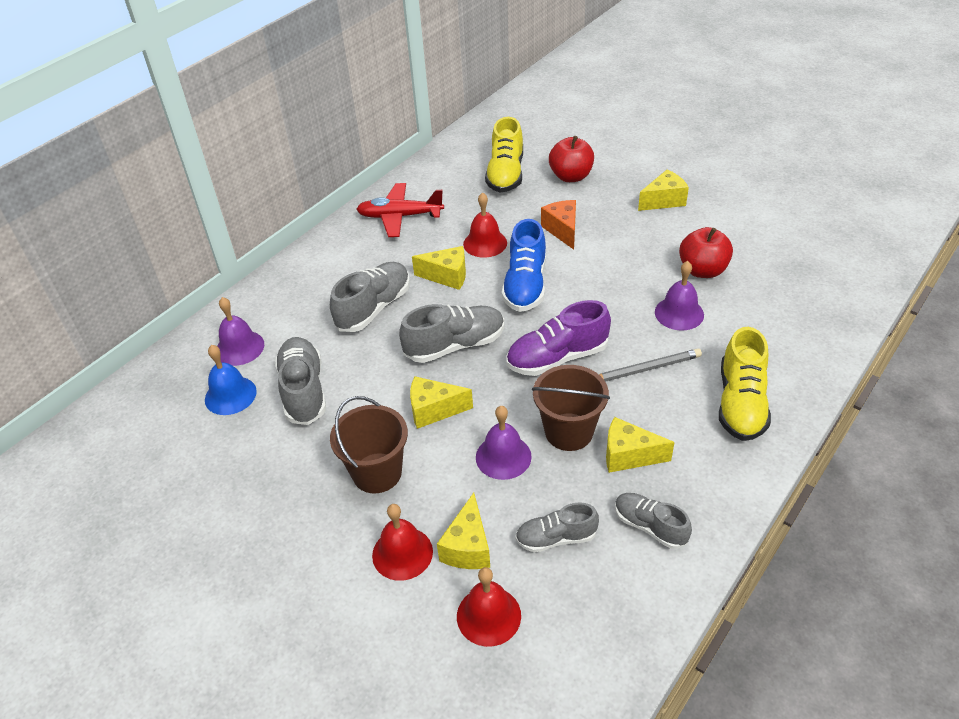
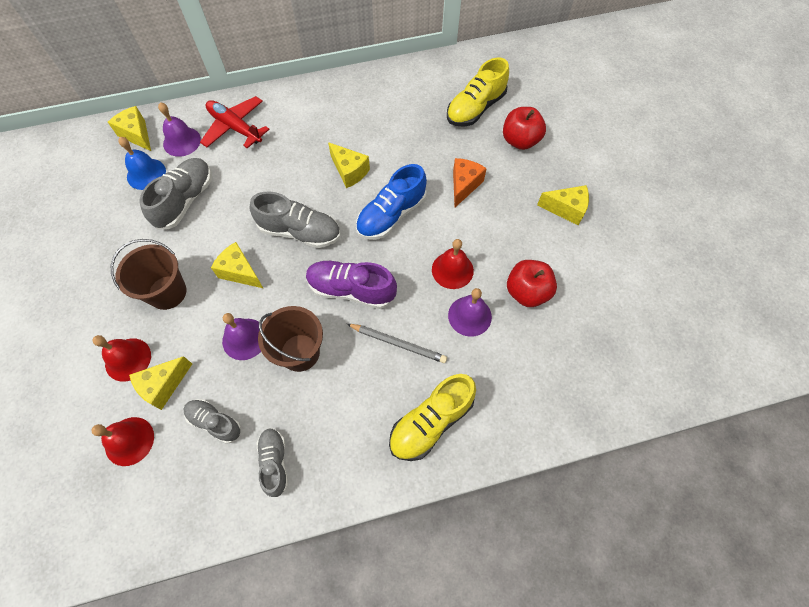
camera: 35 degrees right, 20 degrees up
(374, 308) = (281, 165): grey shoe -> none
(400, 216) = (369, 99): red plane -> red plane (235, 127)
(485, 243) = (401, 160): red bell -> red bell (452, 270)
(628, 455) = (316, 400): yellow cheese -> yellow cheese (137, 135)

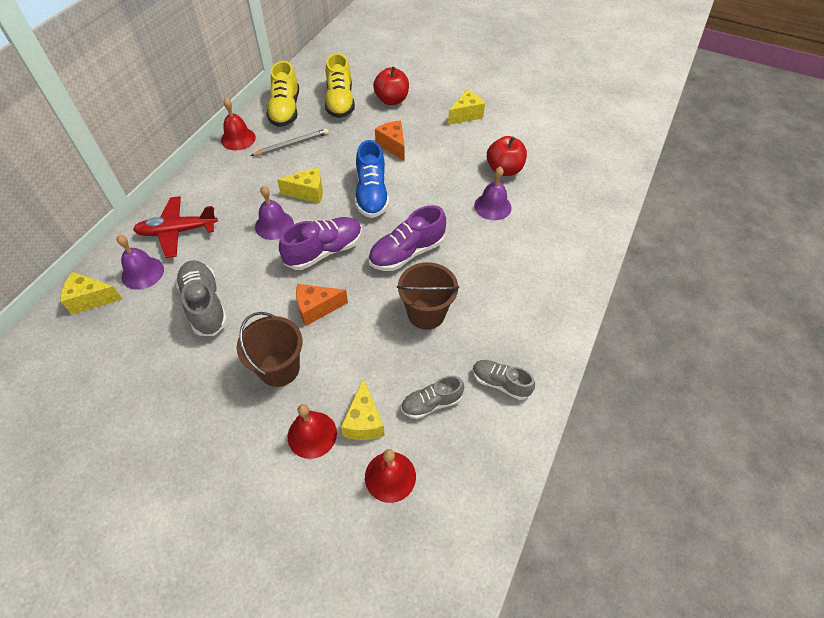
camera: 50 degrees left, 10 degrees down
(146, 174) = (142, 316): blue bell -> none
(240, 272) = (316, 308): yellow cheese -> orange cheese
(244, 339) = (379, 341): purple bell -> purple bell (274, 225)
(300, 231) = (324, 251): grey shoe -> purple shoe
(398, 343) = (475, 254): grey pencil -> grey pencil (292, 144)
(431, 422) = (549, 274): yellow shoe -> yellow shoe (285, 110)
(452, 270) = (450, 192): red bell -> red bell (238, 139)

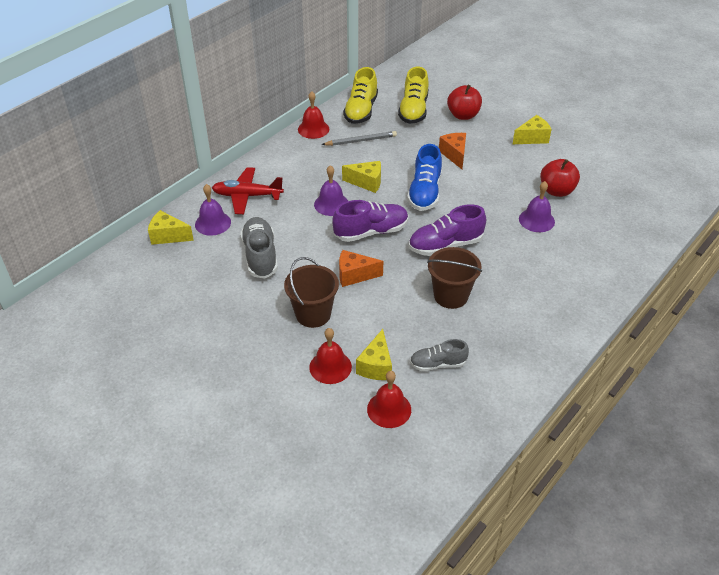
camera: 15 degrees right, 10 degrees down
(500, 383) = (503, 361): grey shoe -> none

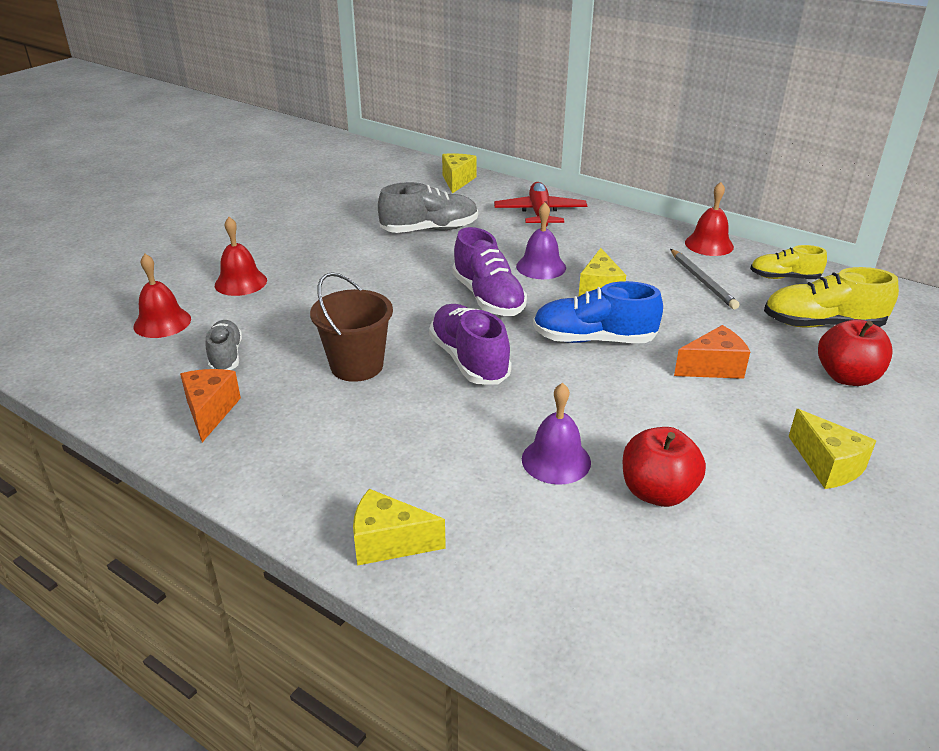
camera: 85 degrees right, 10 degrees down
(213, 223) = (484, 200): purple bell -> none
(313, 314) = (328, 267): brown bucket -> none
(354, 275) = (398, 290): orange cheese -> orange cheese (210, 411)
(361, 110) = (784, 278): yellow shoe -> yellow shoe, size x0.63
(376, 366) = (234, 311): yellow cheese -> yellow cheese (389, 542)

